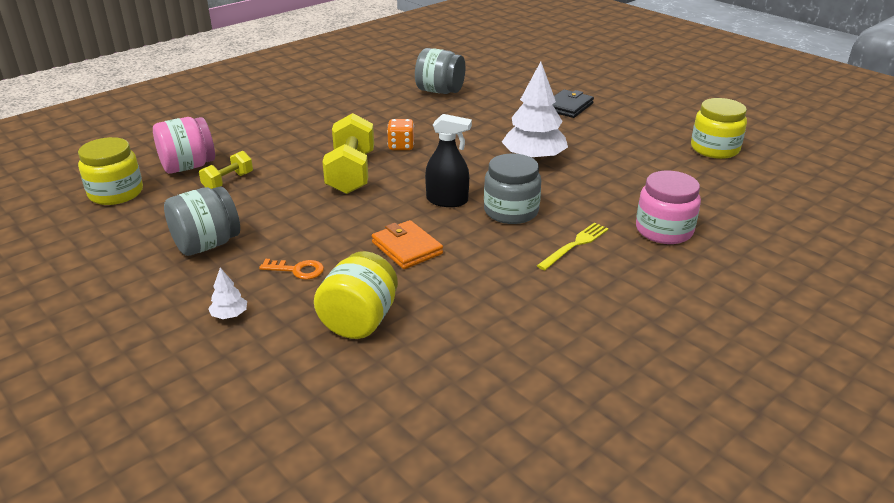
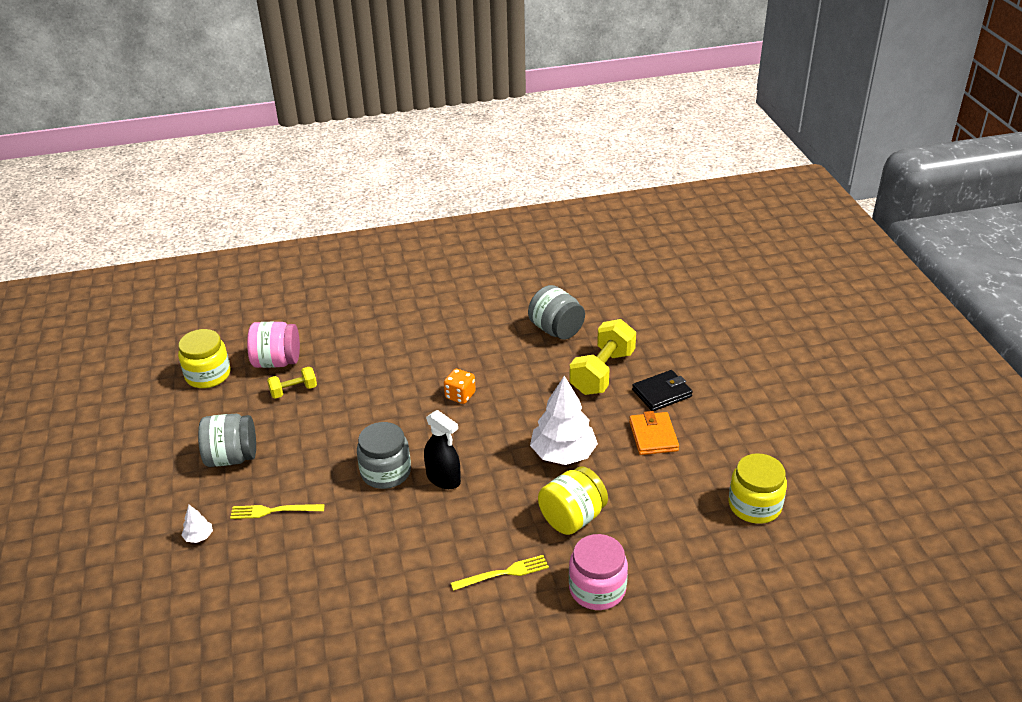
camera: 30 degrees right, 5 degrees up
(297, 270) = (273, 511): orange key -> yellow fork
(351, 173) = (393, 415): yellow dumbbell -> yellow dumbbell (602, 372)
(359, 321) = (277, 581): yellow jar -> yellow jar (572, 518)
(407, 248) = (368, 520): orange wallet -> orange wallet (653, 436)
(511, 211) = (485, 512): grey jar -> grey jar (386, 472)

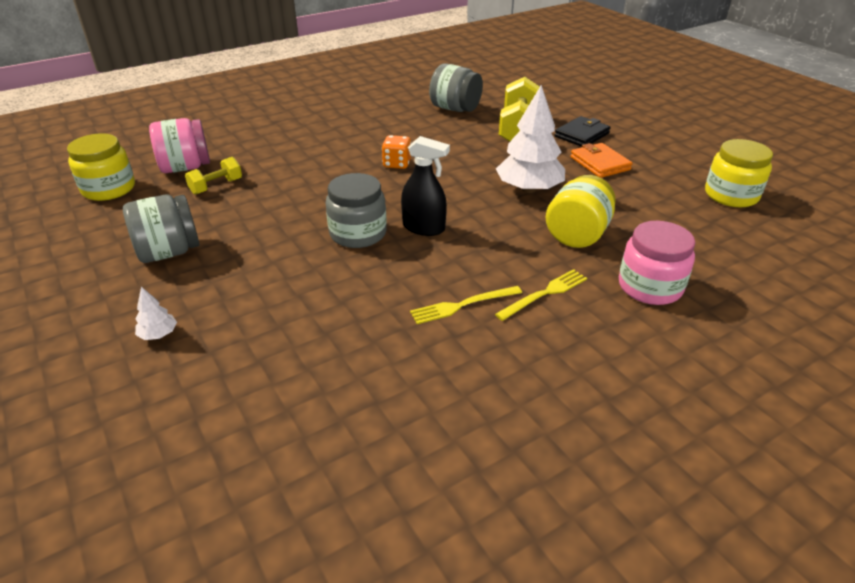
camera: 20 degrees left, 0 degrees up
(273, 511) = (245, 290): yellow fork -> yellow fork (462, 305)

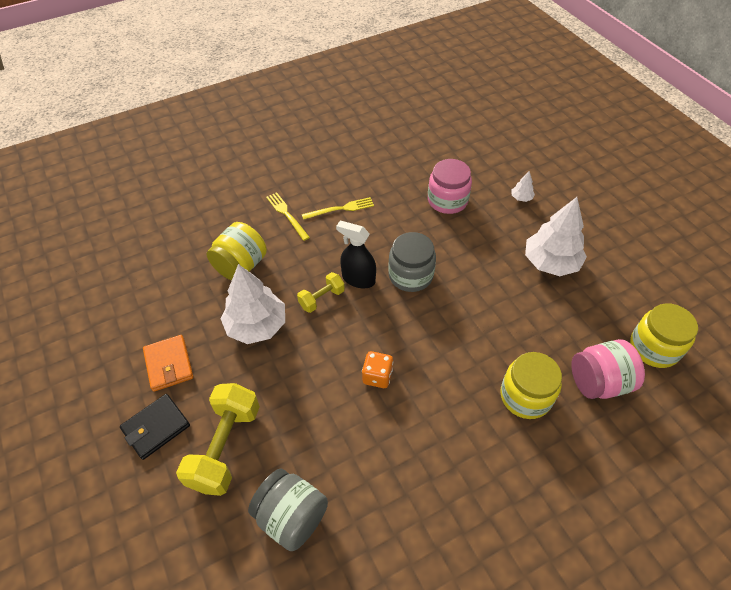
camera: 175 degrees left, 15 degrees up
(169, 252) = (550, 262): grey jar -> white tree
(216, 186) = (551, 346): yellow dumbbell -> yellow dumbbell (322, 299)
(544, 294) = (287, 214): yellow fork -> yellow fork turned 90 degrees clockwise
(650, 287) = (217, 217): pink jar -> pink jar (447, 200)
(731, 195) = (83, 306): yellow jar -> yellow jar (525, 396)

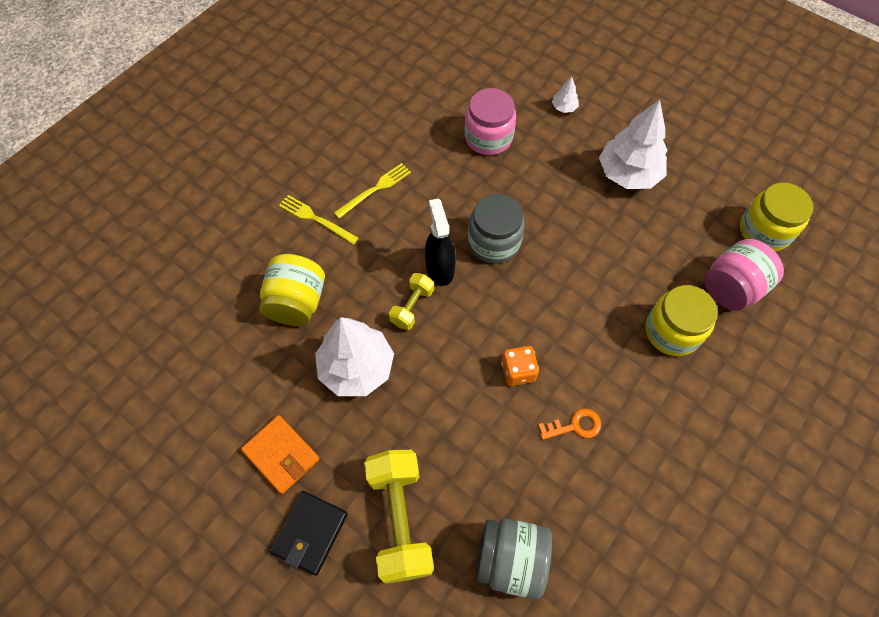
camera: 25 degrees left, 10 degrees up
(358, 279) = (440, 268): black spray bottle -> black spray bottle turned 75 degrees clockwise
(401, 436) = (575, 425): none -> orange key

